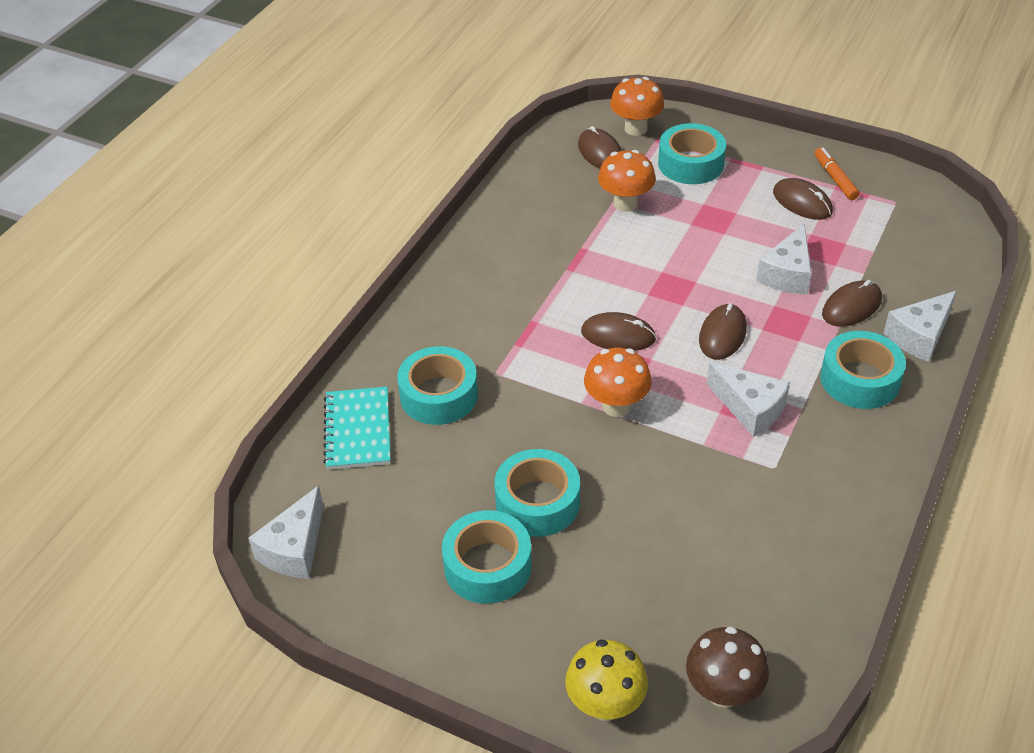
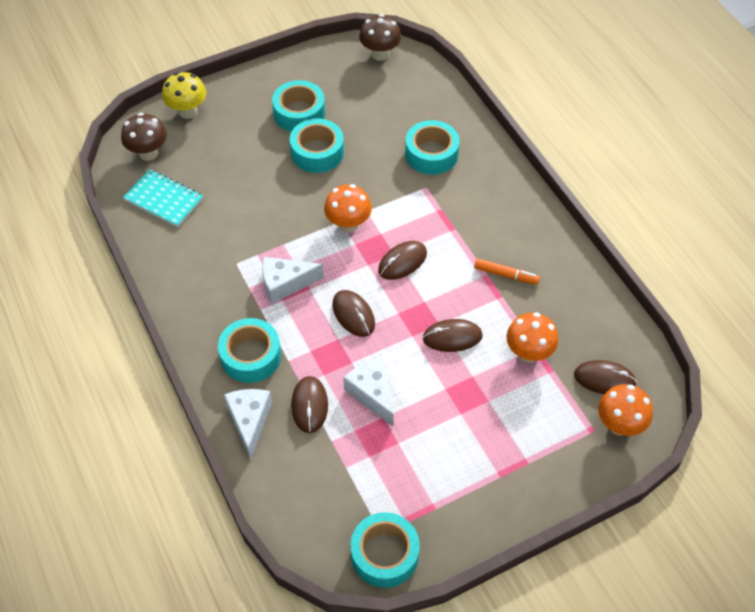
camera: 125 degrees right, 10 degrees up
(294, 549) = (380, 54): white cheese -> brown mushroom
(358, 430) = (437, 110): turquoise notebook -> turquoise notebook (164, 199)
(690, 164) = (543, 429): turquoise tape -> turquoise tape (384, 554)
(802, 202) = (436, 467): brown mouse -> brown mouse (452, 337)
(835, 179) = (443, 515): orange marker -> orange marker (506, 275)

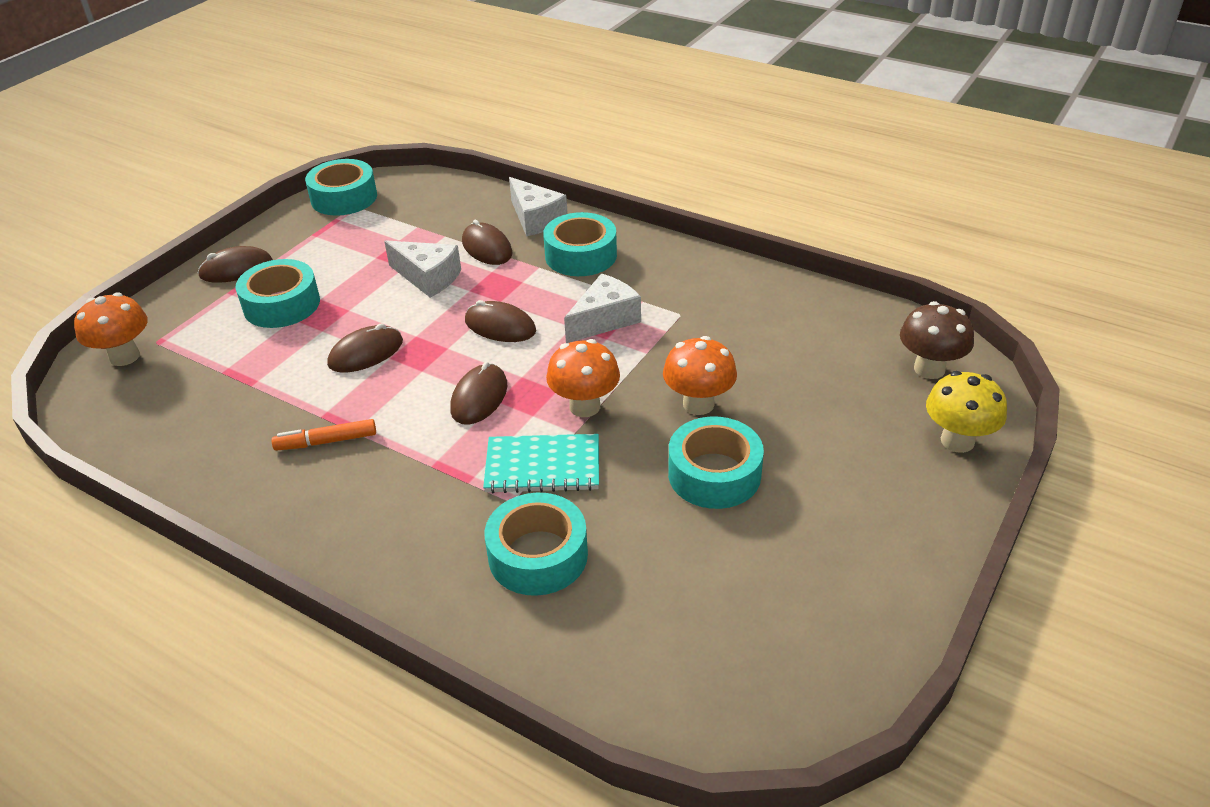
camera: 150 degrees right, 15 degrees down
(164, 199) = (840, 333): turquoise notebook -> turquoise notebook (543, 466)
(299, 113) = (802, 518): turquoise tape -> turquoise tape (281, 304)
(380, 54) = (782, 708): brown mushroom -> none
(528, 353) = (260, 375): orange mushroom -> orange mushroom (698, 404)
(604, 379) = (151, 389): brown mouse -> brown mouse (236, 269)

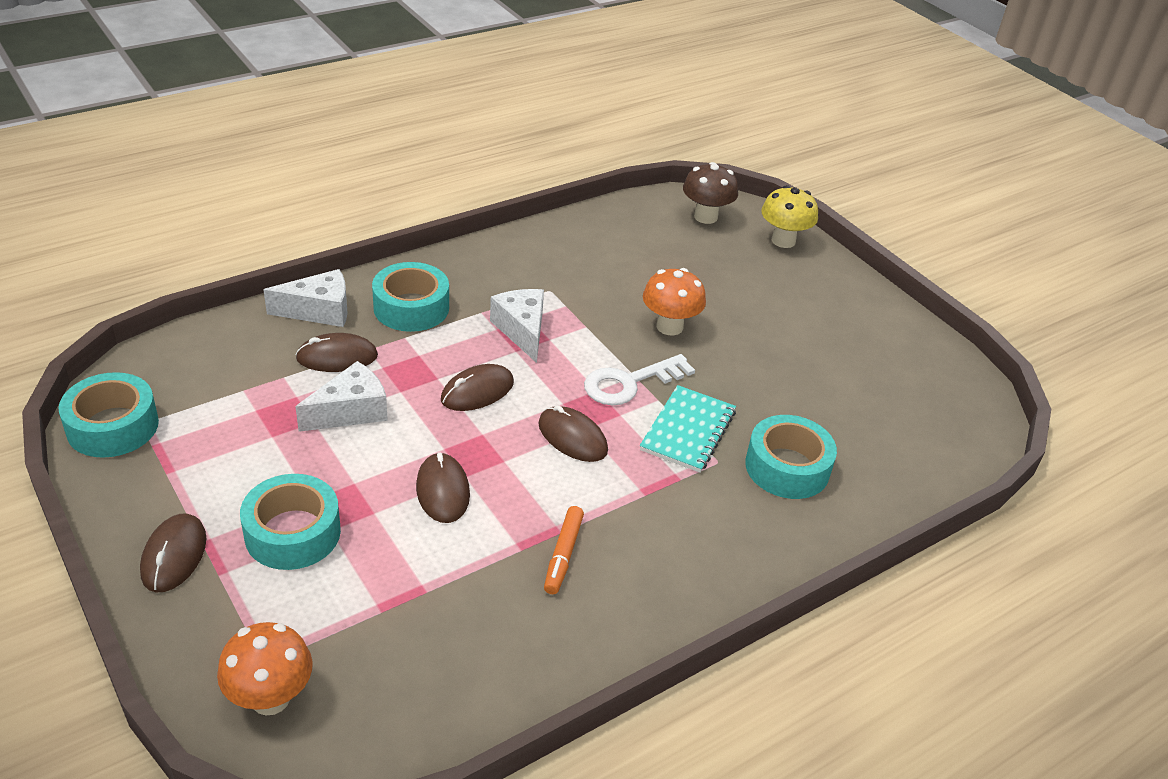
camera: 70 degrees left, 0 degrees up
(584, 406) = (630, 383): orange mushroom -> white key
(714, 474) = (751, 350): turquoise tape -> none

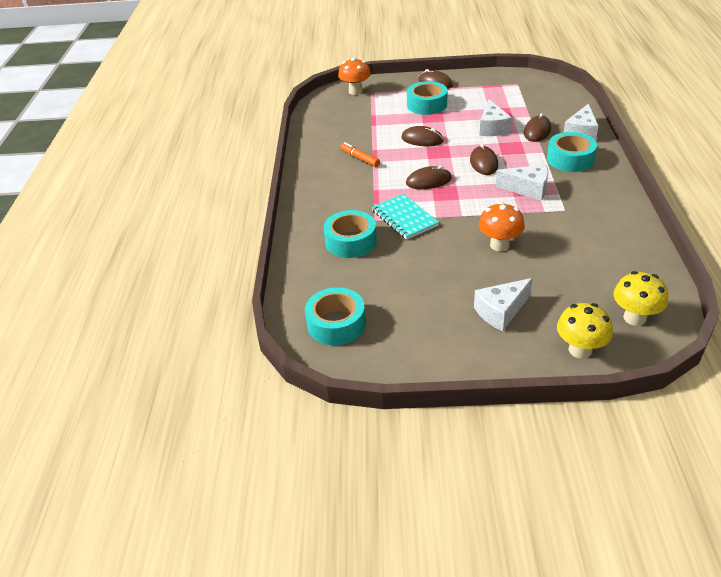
camera: 130 degrees right, 0 degrees up
(113, 426) = (519, 78): turquoise tape -> turquoise tape (336, 324)
(630, 383) = (457, 212): white key -> none
(705, 217) = (634, 318): brown mushroom -> yellow mushroom
(782, 299) = (501, 311): none -> white cheese

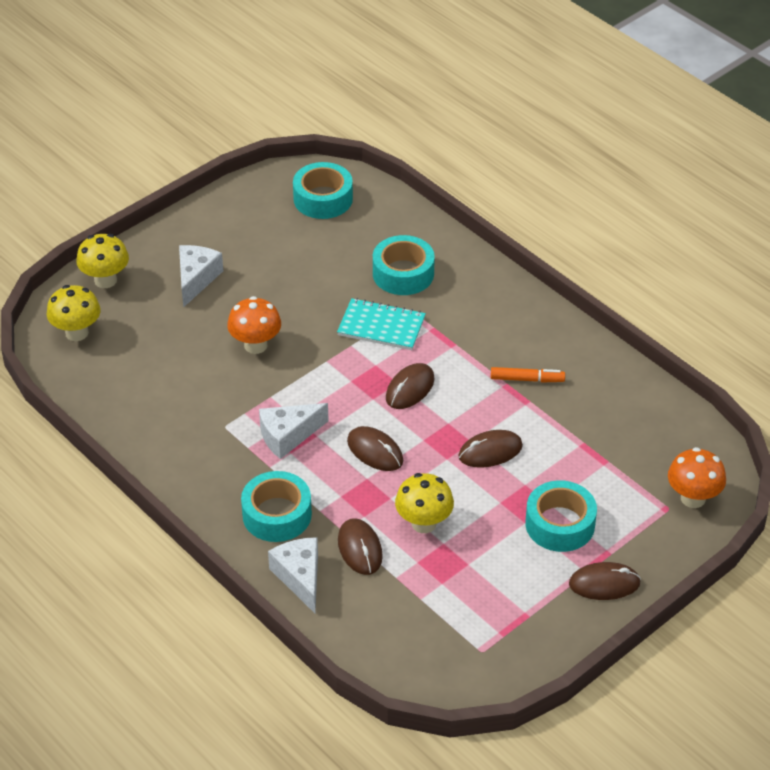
camera: 135 degrees right, 5 degrees up
(492, 128) = (424, 523): white cheese -> yellow mushroom

